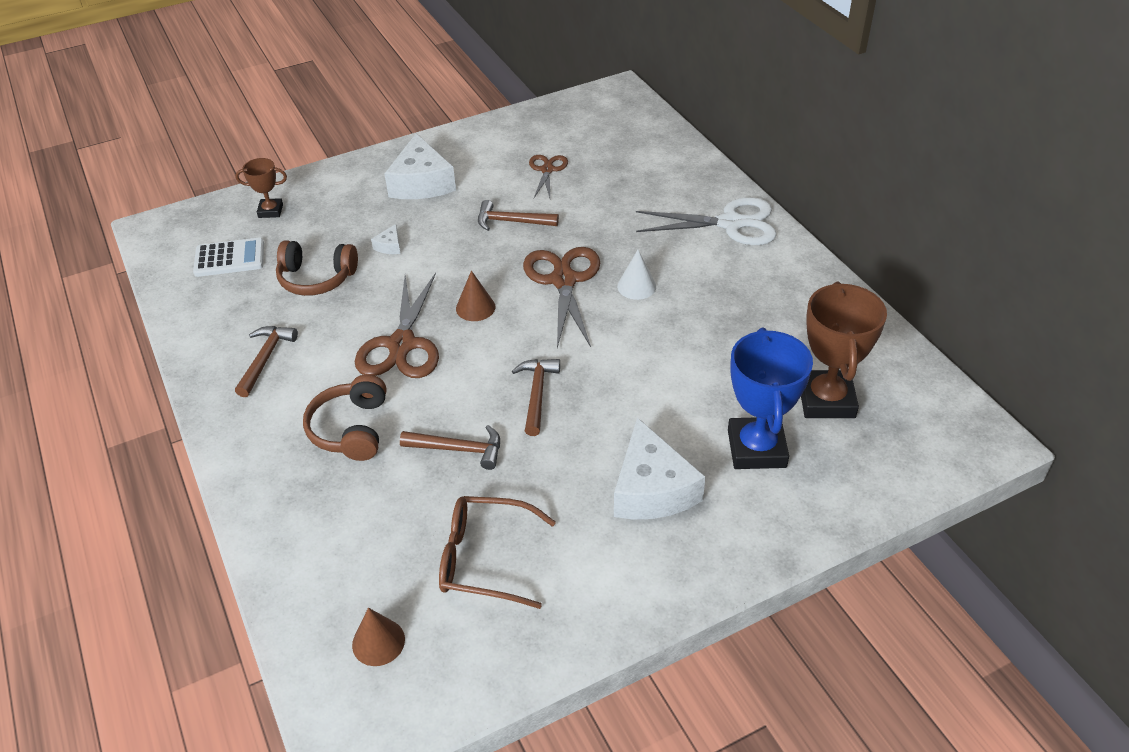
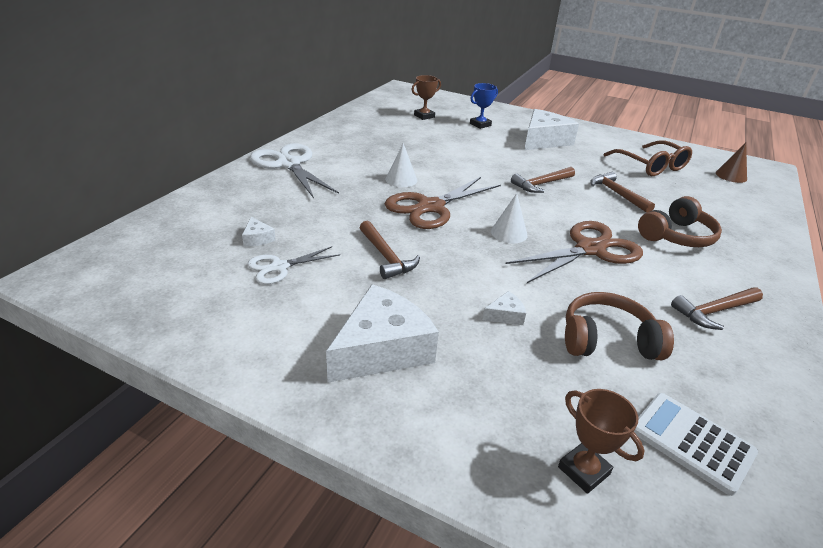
camera: 130 degrees left, 10 degrees down
(316, 278) = (607, 340): brown headphones -> brown headphones turned 60 degrees counterclockwise
(475, 307) = (509, 233): brown cone -> white cone
(547, 170) = (279, 267): brown scissors -> white scissors
(596, 170) = (257, 238): none -> white cheese
(756, 448) = (480, 124): blue trophy -> blue trophy, size x0.53
(826, 400) = (424, 116): brown trophy -> brown trophy, size x0.53

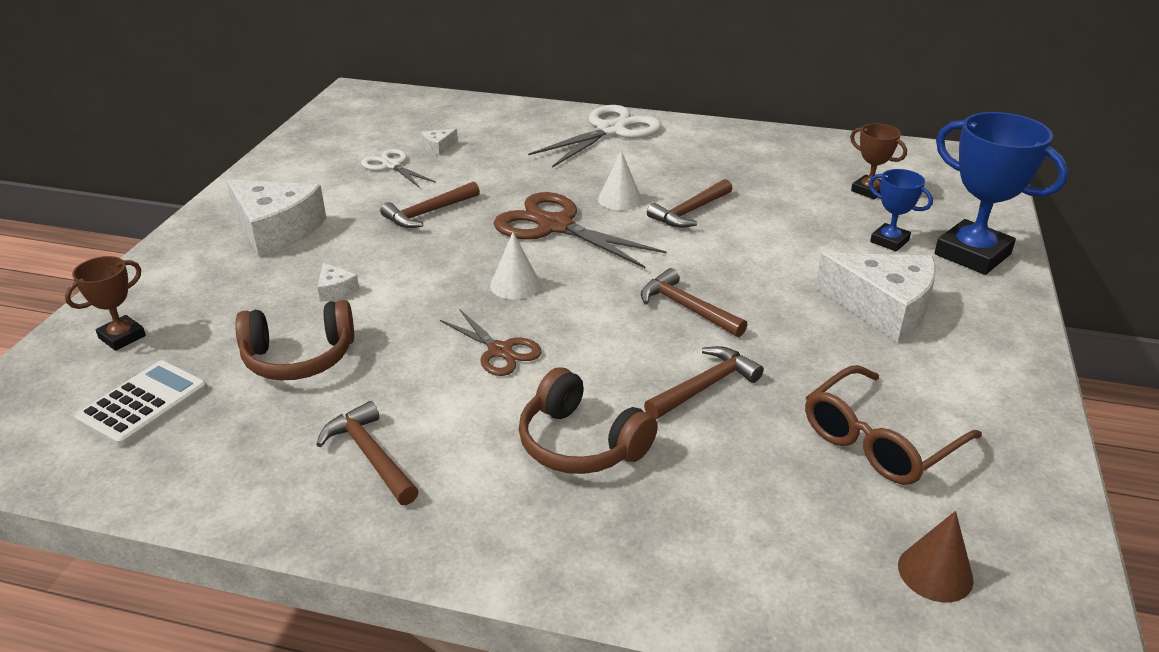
camera: 80 degrees right, 0 degrees up
(429, 162) = (689, 212): none -> brown hammer
(497, 113) = (972, 254): none -> blue trophy
(590, 249) = (500, 351): brown scissors -> brown scissors, size x0.57
(607, 340) = (299, 357): brown headphones -> brown headphones turned 90 degrees clockwise

